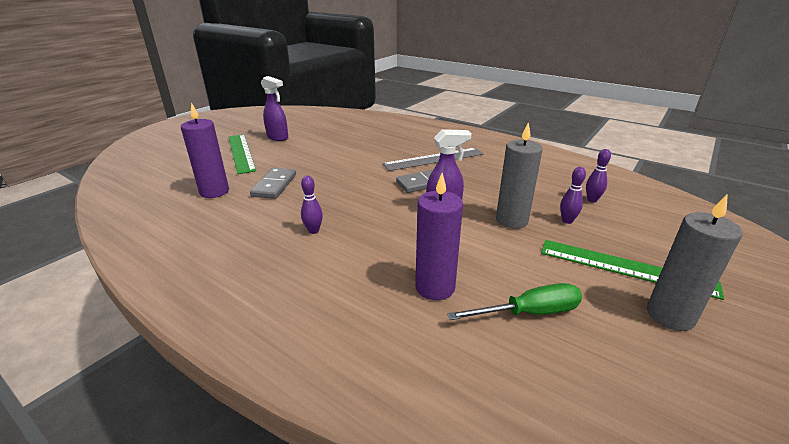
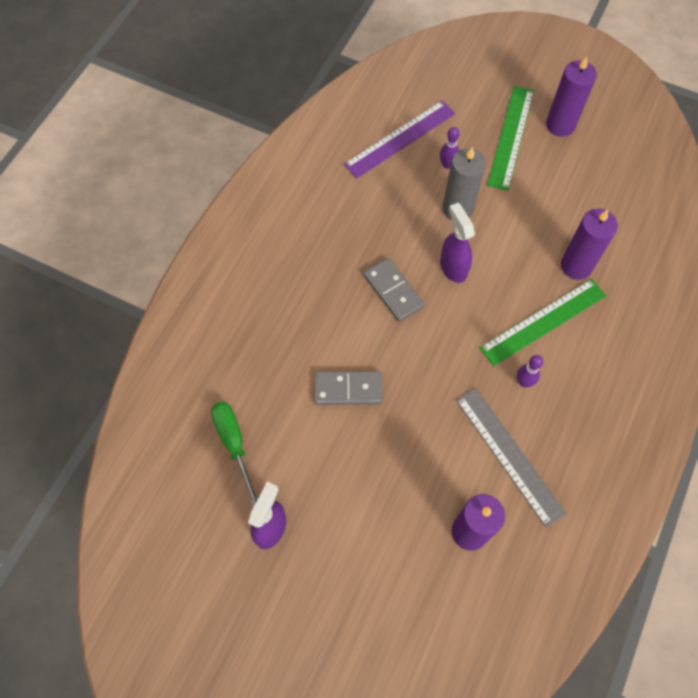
camera: 100 degrees left, 35 degrees up
(241, 152) = (341, 560): green ruler -> green ruler (543, 321)
(274, 185) = (436, 463): grey domino -> grey domino (348, 389)
(434, 159) = (321, 287): grey ruler -> grey ruler (509, 455)
(529, 313) = (584, 205): green screwdriver -> green screwdriver (234, 444)
(592, 200) = (400, 139): purple bowling pin -> purple ruler
(670, 315) = (560, 125): grey candle -> purple candle

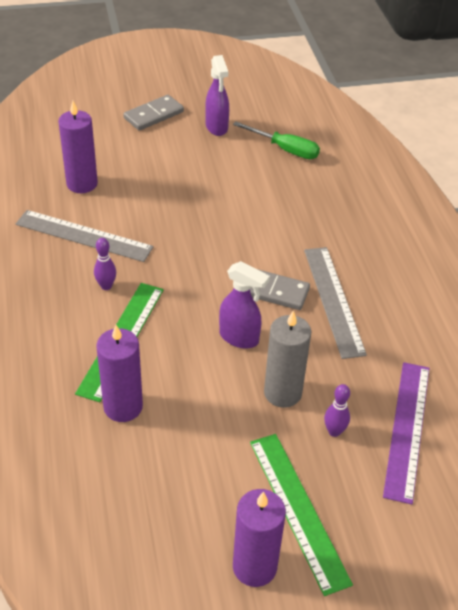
camera: 140 degrees right, 20 degrees down
(348, 389) = (241, 212): grey domino -> grey domino (153, 115)
(354, 254) = (333, 300): none -> grey ruler

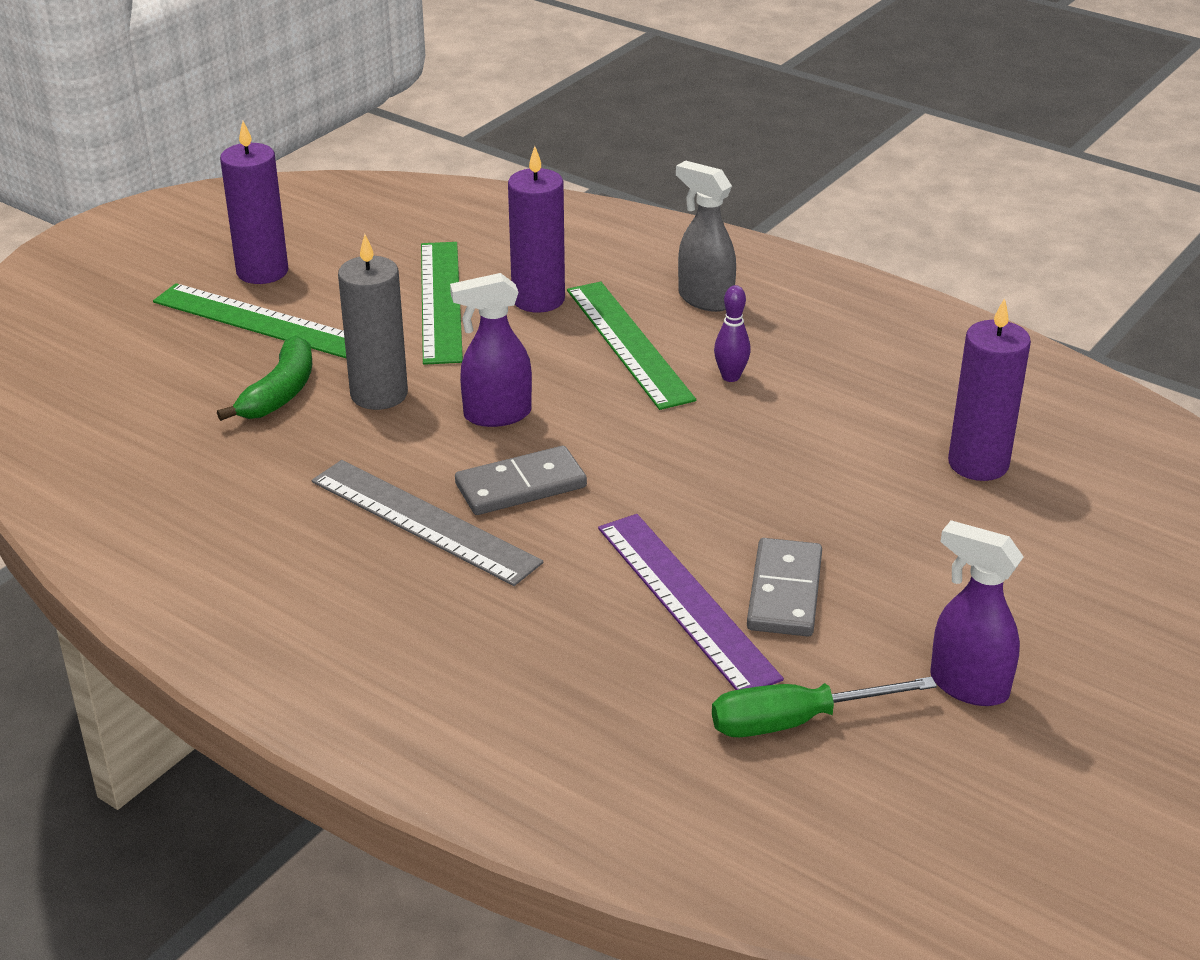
camera: 140 degrees right, 10 degrees down
(43, 342) = (704, 299): none -> grey spray bottle
(84, 235) = (853, 408): grey ruler -> none
(153, 115) = (1097, 637): grey domino -> grey domino (785, 592)
(176, 446) = (440, 301): none -> green ruler
(334, 431) = (280, 393): purple bowling pin -> green banana
(407, 429) = (191, 437): purple ruler -> purple ruler (685, 601)

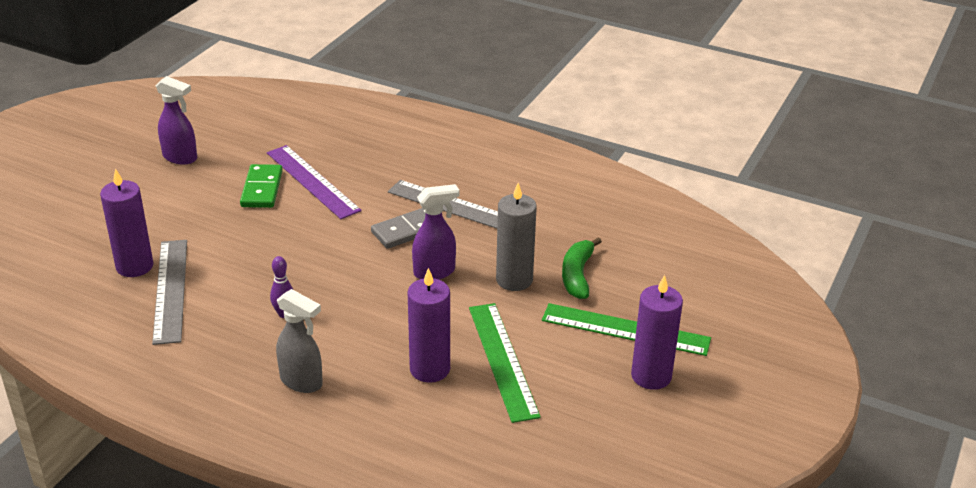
camera: 170 degrees right, 0 degrees up
(628, 343) = (357, 335): green ruler -> none
(785, 592) = (261, 189): grey domino -> green domino
(795, 721) = (263, 139): green screwdriver -> none
(908, 423) = (170, 290): none -> grey ruler

